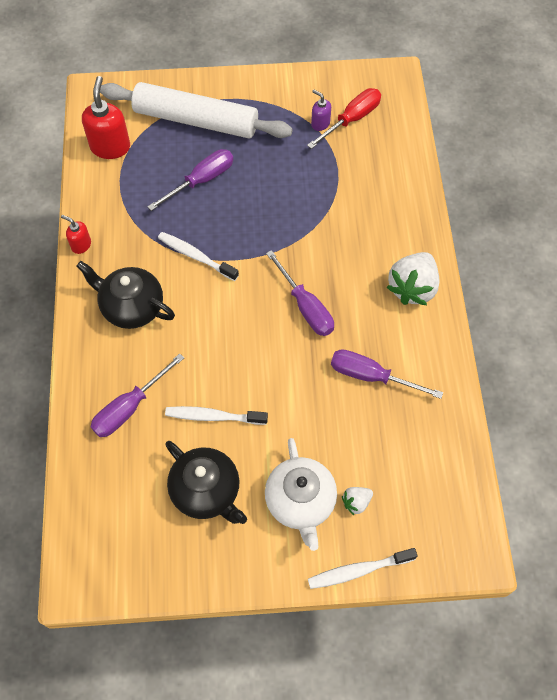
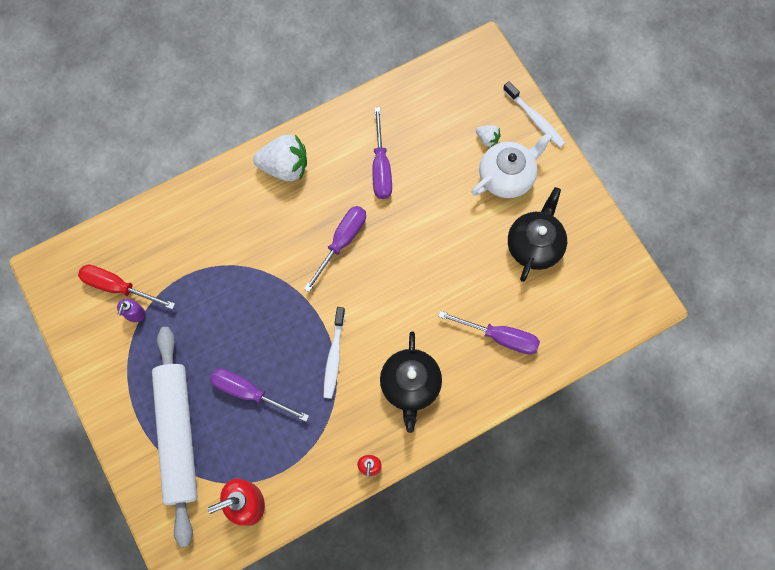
camera: 115 degrees left, 10 degrees up
(213, 416) = (474, 269): white toothbrush -> none

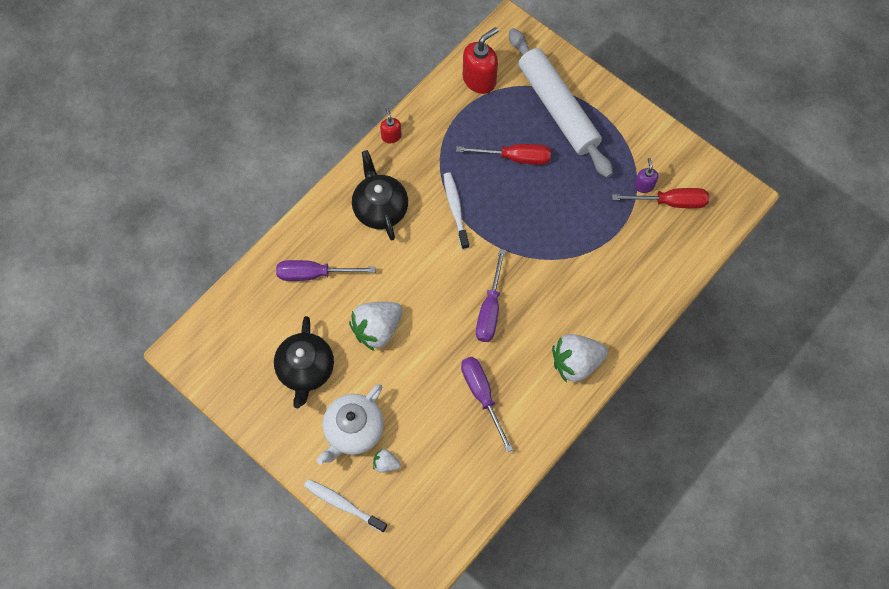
camera: 160 degrees right, 5 degrees down
(249, 393) = (515, 157): purple screwdriver -> red screwdriver
(455, 260) = (377, 329): none -> white strawberry

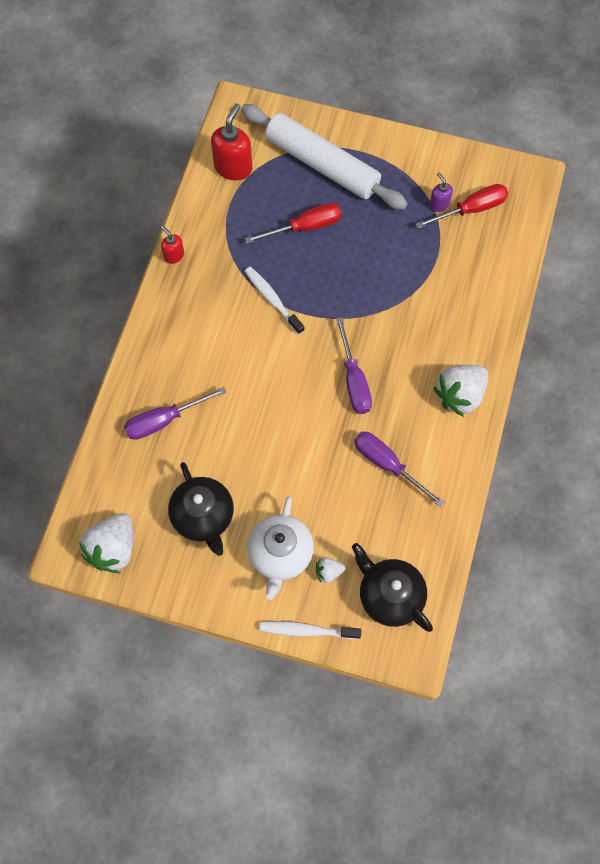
camera: 25 degrees left, 0 degrees up
(377, 329) = (254, 447): white strawberry -> white strawberry (113, 549)
(380, 208) = (198, 329): black teapot -> black teapot (390, 595)

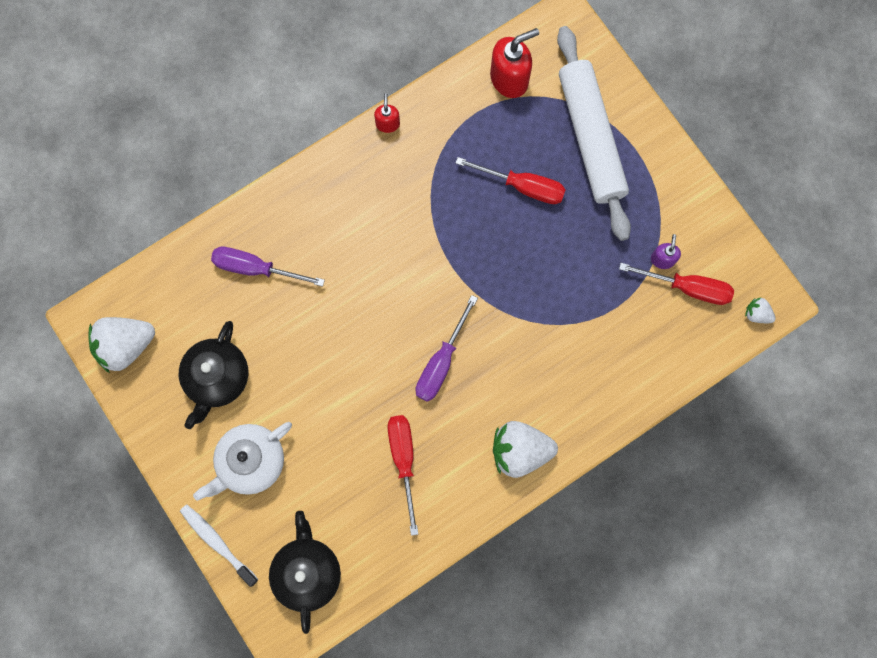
camera: 40 degrees right, 10 degrees up
(272, 299) = (436, 232): white toothbrush -> none
(328, 572) = (276, 509): white strawberry -> white strawberry (757, 314)
(387, 465) = (403, 460): purple screwdriver -> red screwdriver

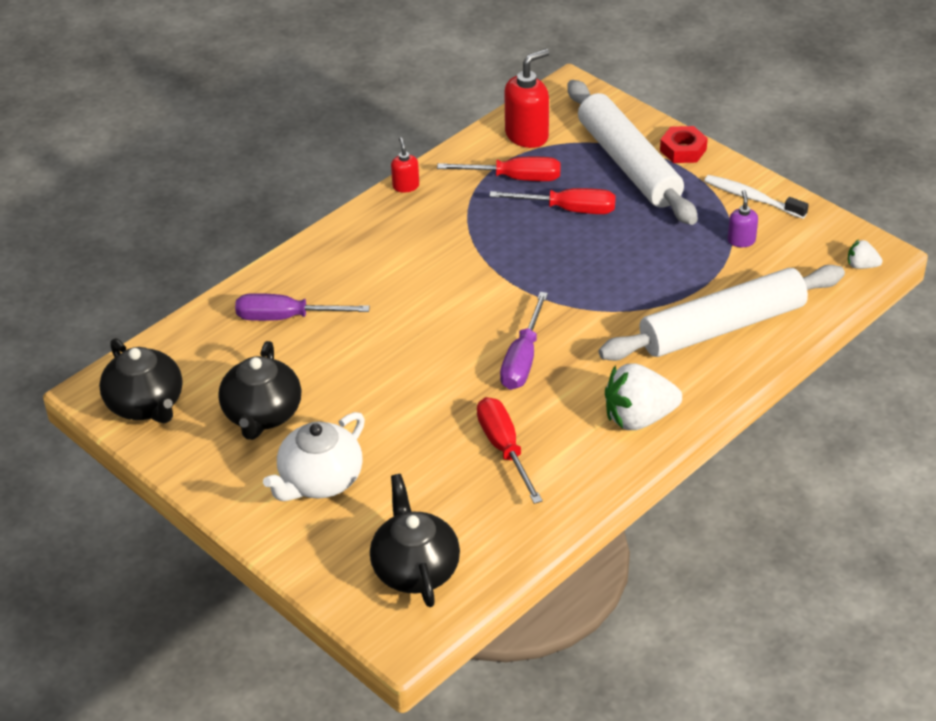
camera: 10 degrees left, 35 degrees down
(126, 345) = (146, 405): white strawberry -> black teapot
(217, 542) = (295, 561): white toothbrush -> white toothbrush (752, 198)
(616, 362) = (722, 327): none -> white rolling pin
(644, 129) = (683, 150): none -> red nut
(687, 287) = (777, 257): red screwdriver -> red screwdriver (514, 178)

